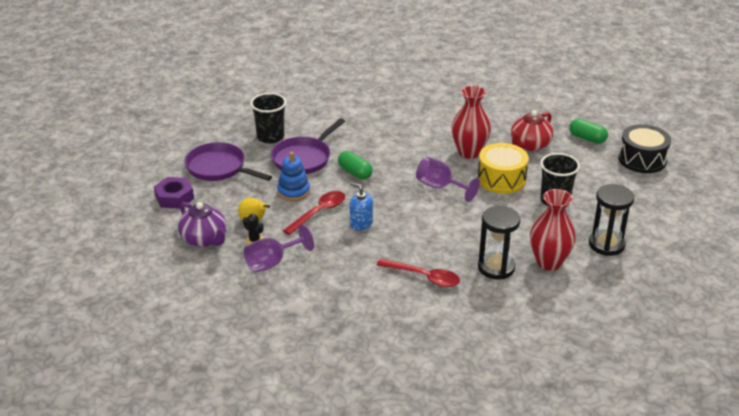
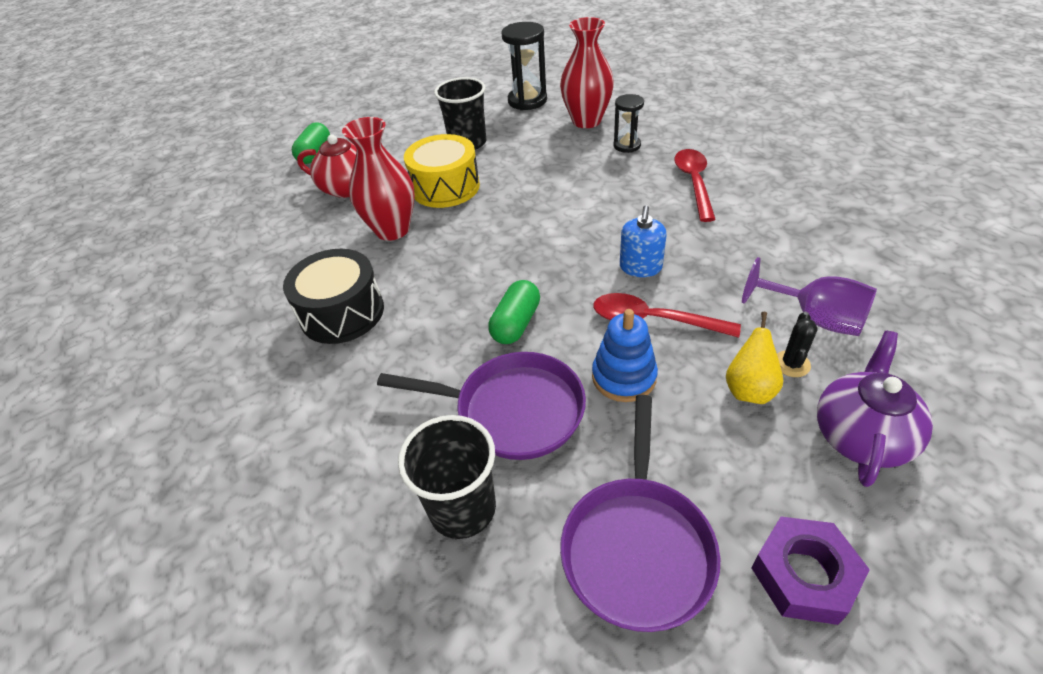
camera: 110 degrees left, 10 degrees up
(440, 187) = (497, 228): purple goblet -> none
(496, 267) = (627, 145): black hourglass -> black hourglass, size x0.61
(642, 159) = (349, 114): black drum -> black drum (342, 312)

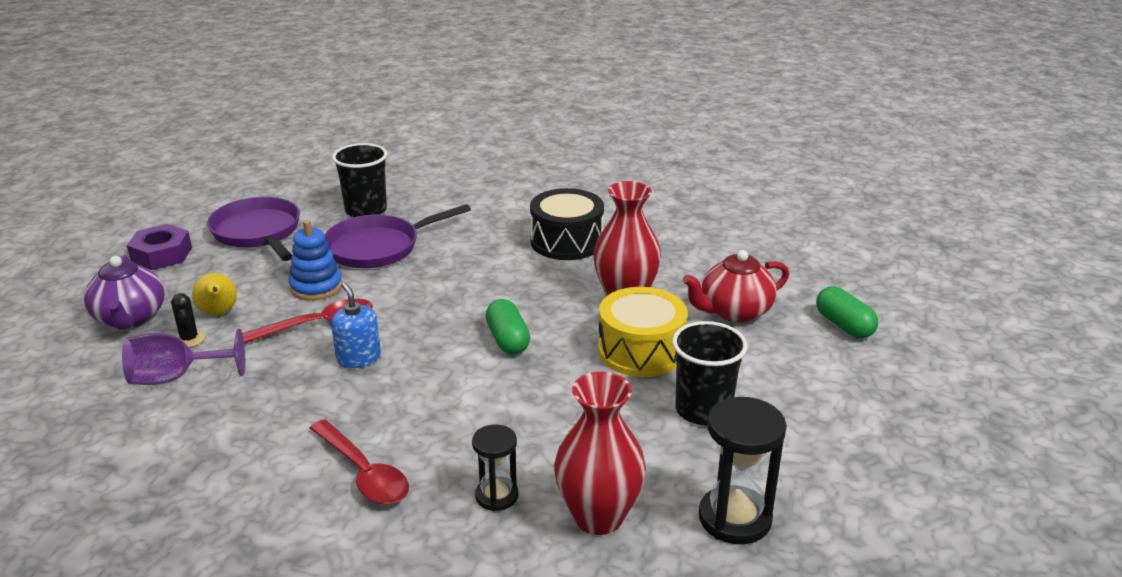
camera: 135 degrees right, 15 degrees down
(516, 323) = (427, 283): green capsule -> green capsule (508, 340)

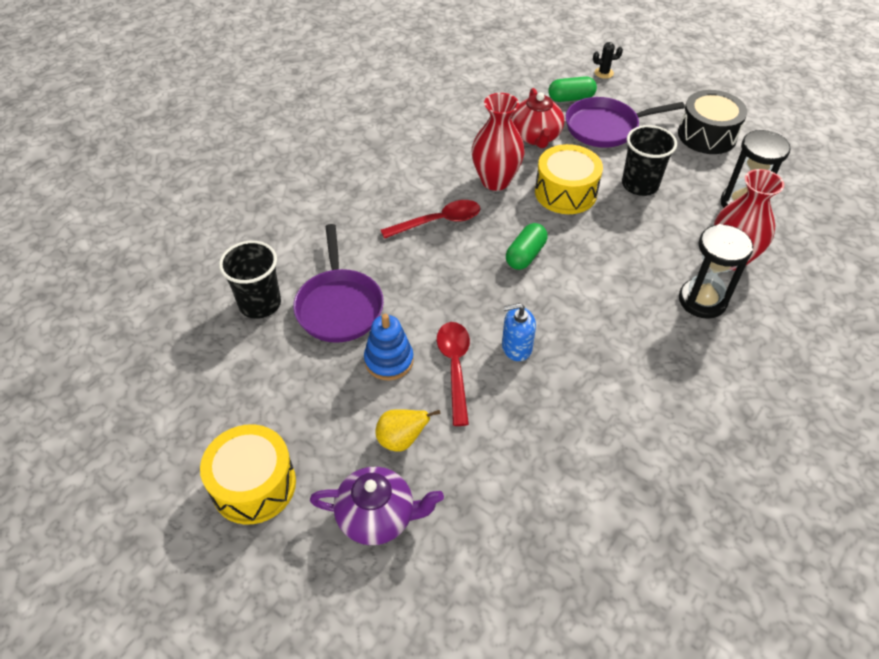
camera: 70 degrees left, 20 degrees up
(161, 254) = (254, 485): purple nut -> yellow drum
(175, 377) = (499, 480): purple goblet -> none
(189, 339) = (438, 466): black cactus -> black cactus (604, 73)
(258, 233) = (254, 394): purple pan -> purple pan (606, 127)
(363, 472) = (663, 366): red spoon -> red spoon (438, 222)
(496, 496) = (702, 300): black hourglass -> black hourglass, size x1.64
(508, 340) = (525, 255): green capsule -> green capsule turned 60 degrees counterclockwise
(566, 241) = (396, 189): black drum -> black drum (707, 135)

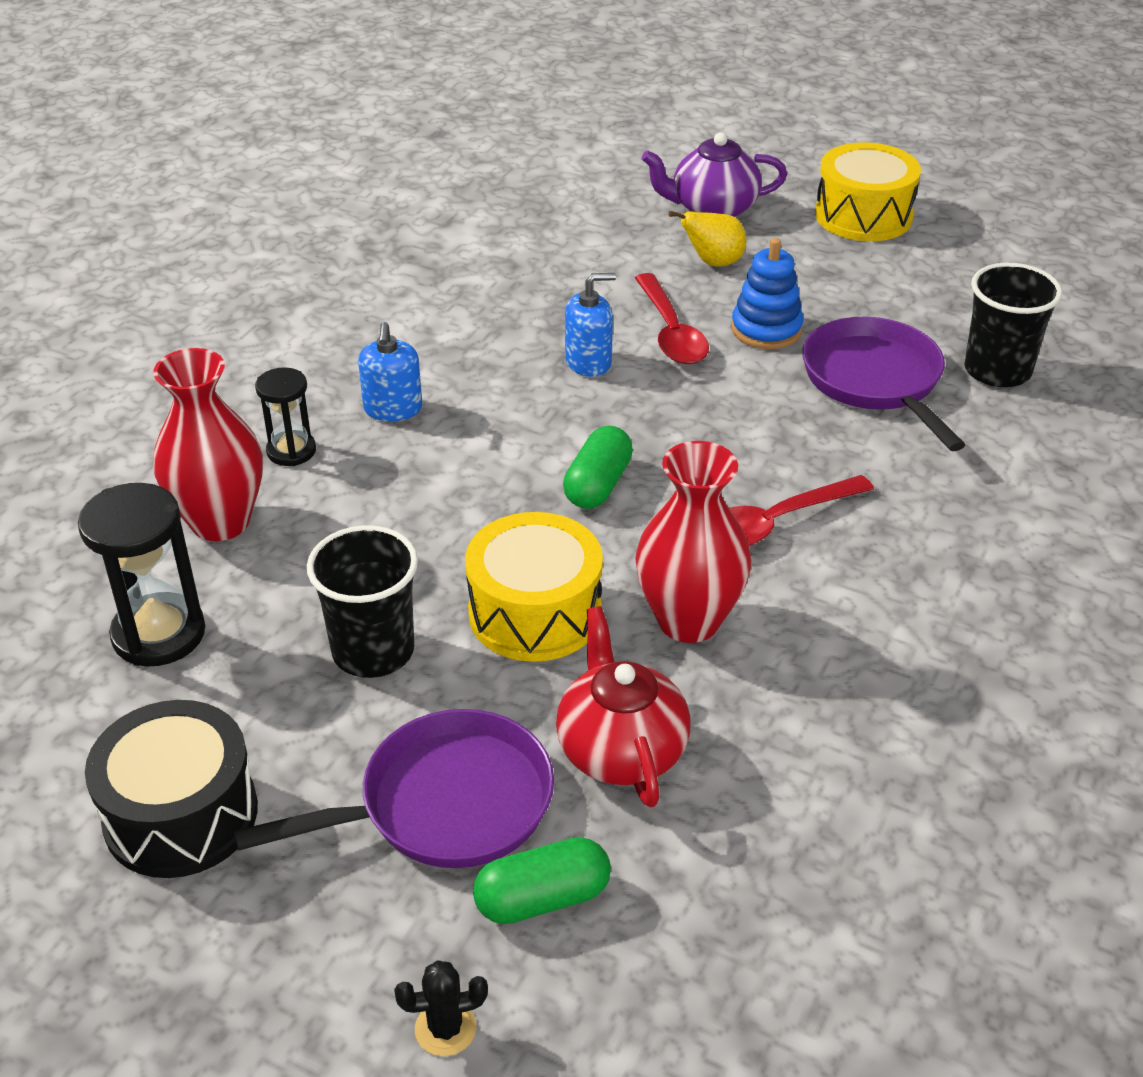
camera: 170 degrees right, 10 degrees down
(644, 324) = (393, 409): none -> blue soap dispenser
(702, 300) = (291, 451): black hourglass -> black hourglass, size x0.61

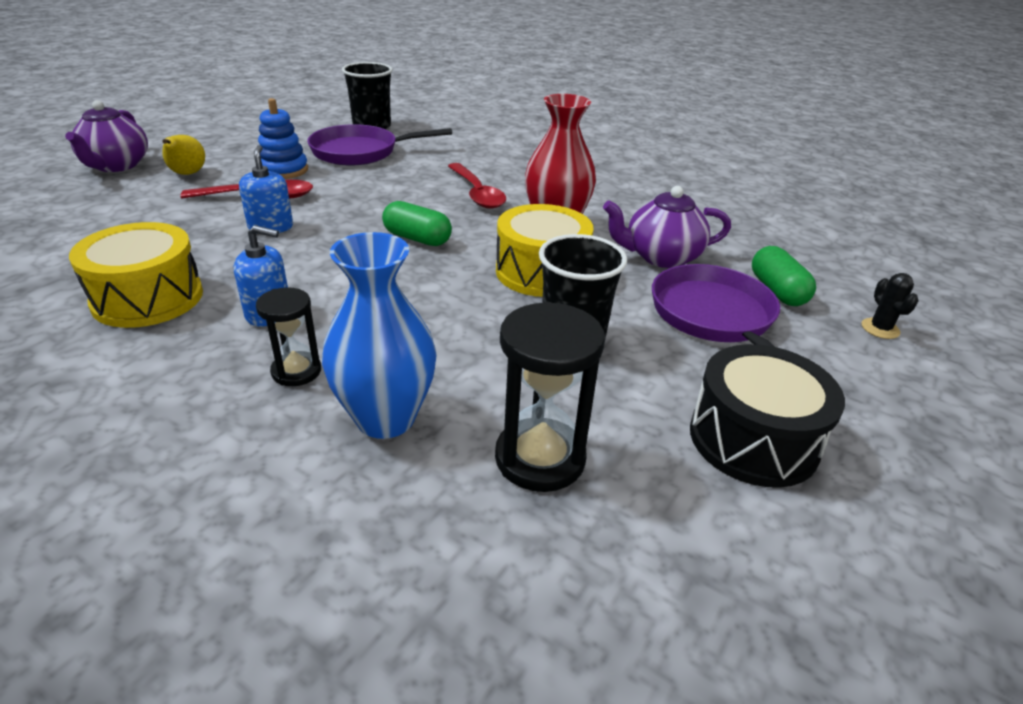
camera: 85 degrees left, 5 degrees down
(220, 522) = (385, 418): red vase -> blue vase
(620, 749) = (661, 257): red teapot -> purple teapot
(863, 216) = (184, 129): yellow drum -> yellow drum (148, 298)

